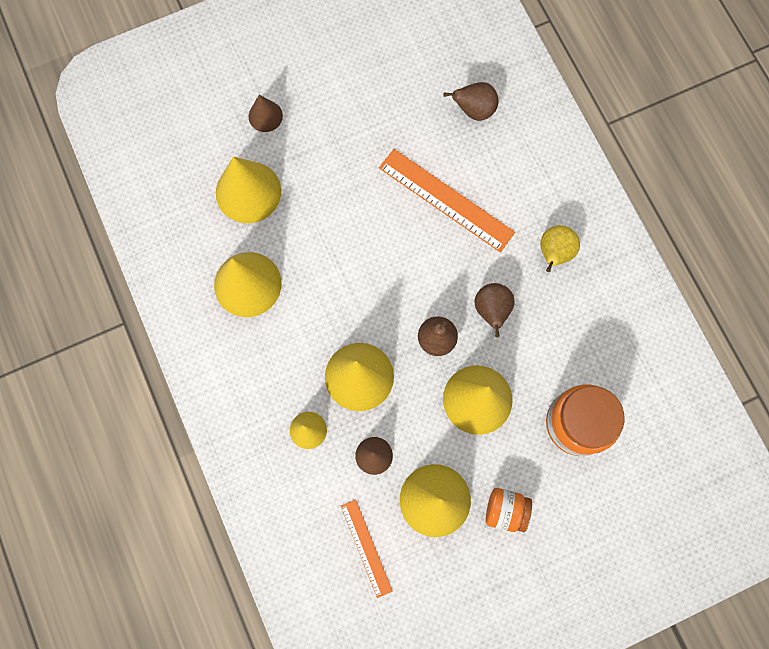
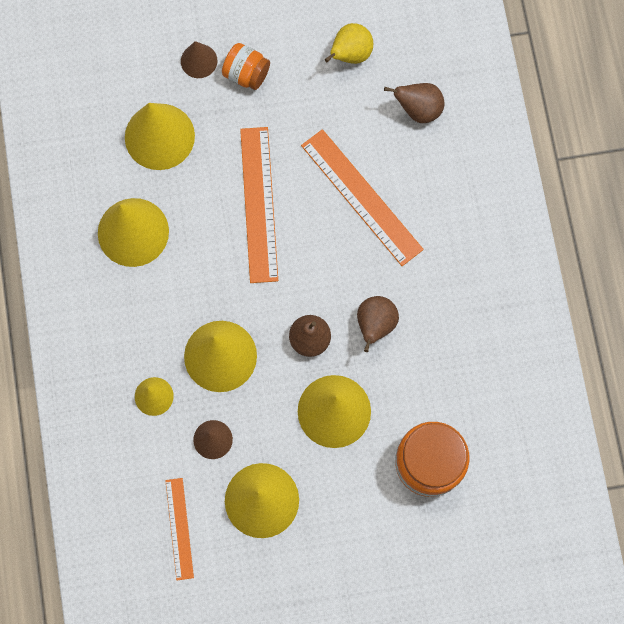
camera: 15 degrees right, 0 degrees up
(356, 229) = (259, 204): none -> orange ruler
(505, 510) = (329, 529): orange jar -> orange jar (246, 74)
(554, 253) = (457, 282): yellow pear -> yellow pear (350, 54)

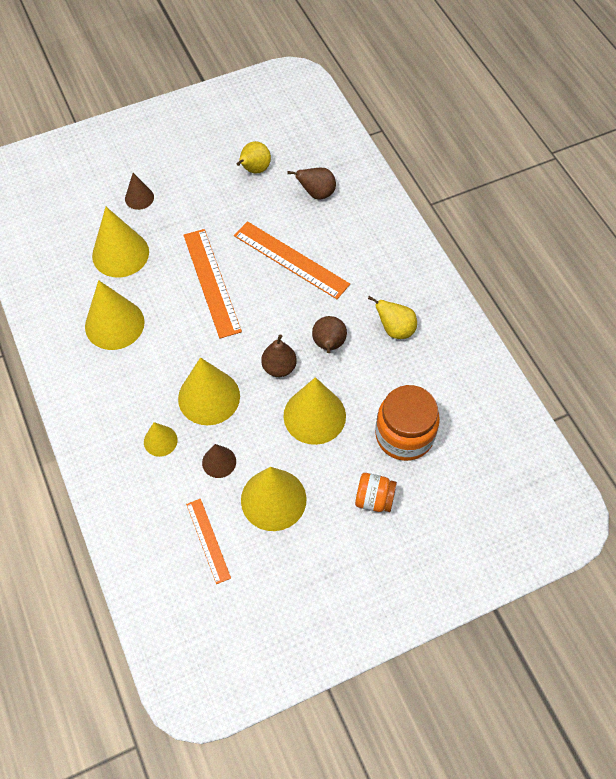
camera: 15 degrees left, 15 degrees down
(246, 74) = (178, 198): orange jar -> orange jar (374, 499)
(459, 324) = (395, 329): none -> yellow pear

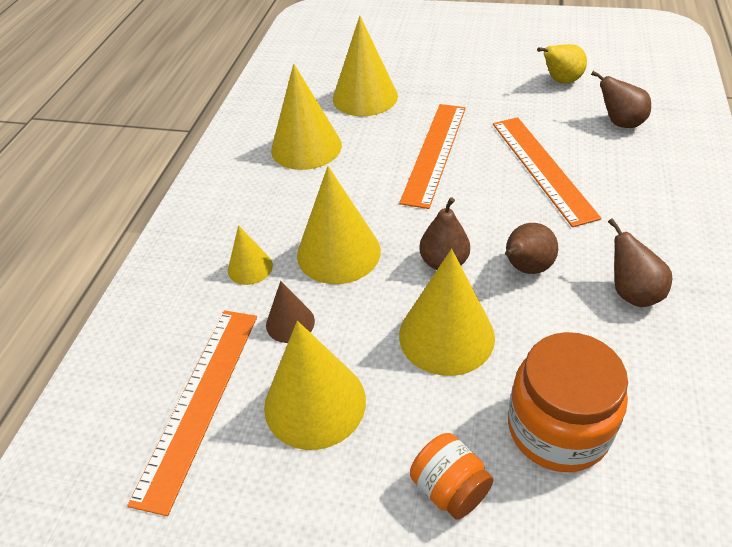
camera: 40 degrees right, 15 degrees down
(139, 198) = (422, 64): brown cone -> none
(208, 540) = (199, 402): orange ruler -> orange ruler, size x1.70
(395, 329) = (632, 293): yellow pear -> brown pear

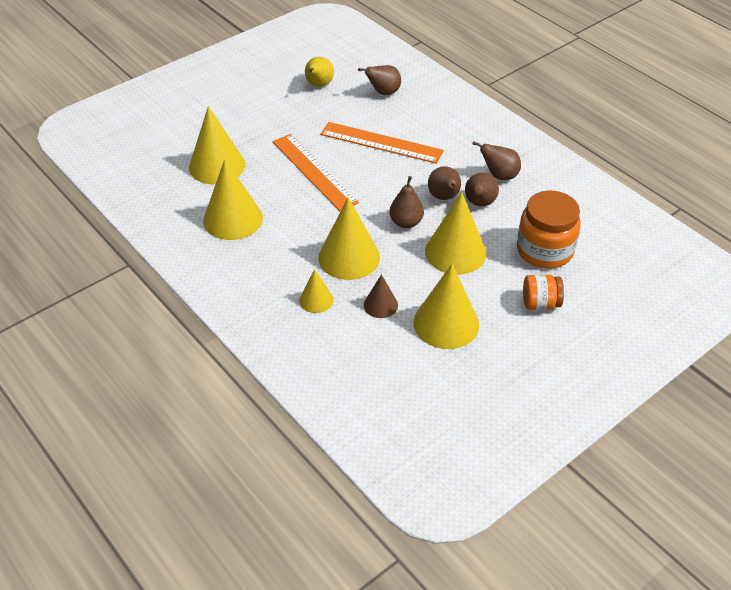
camera: 55 degrees left, 0 degrees up
(199, 402) = (397, 369): orange ruler -> none
(556, 305) = (479, 204): none -> brown pear

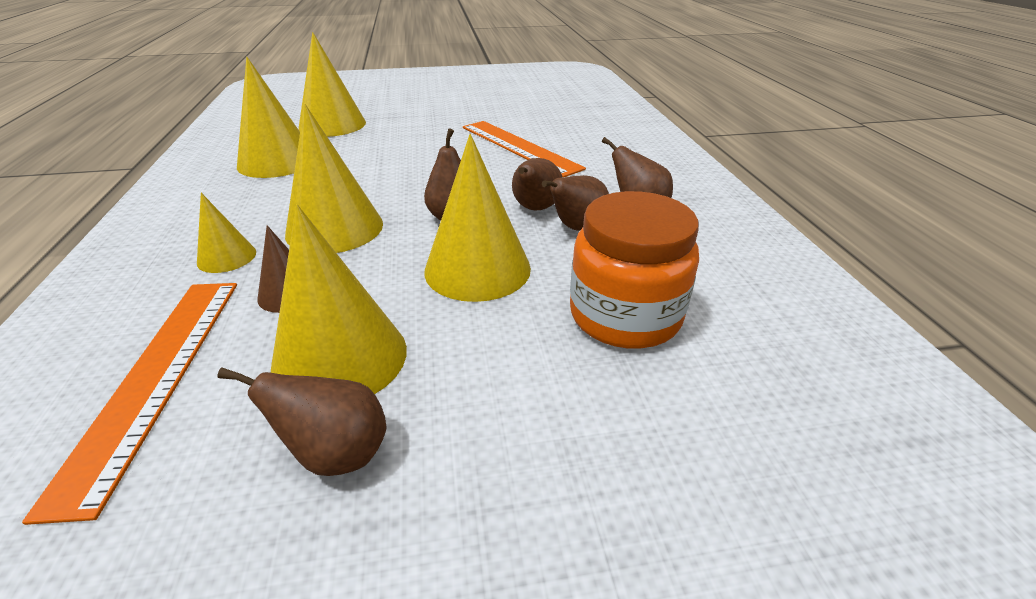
camera: 30 degrees right, 10 degrees down
(314, 171) = (415, 150): orange ruler -> orange ruler (156, 377)
(318, 85) = (510, 100): yellow pear -> none
(383, 92) = (570, 116): brown pear -> brown pear (336, 453)
(540, 303) = (536, 397): orange jar -> none

